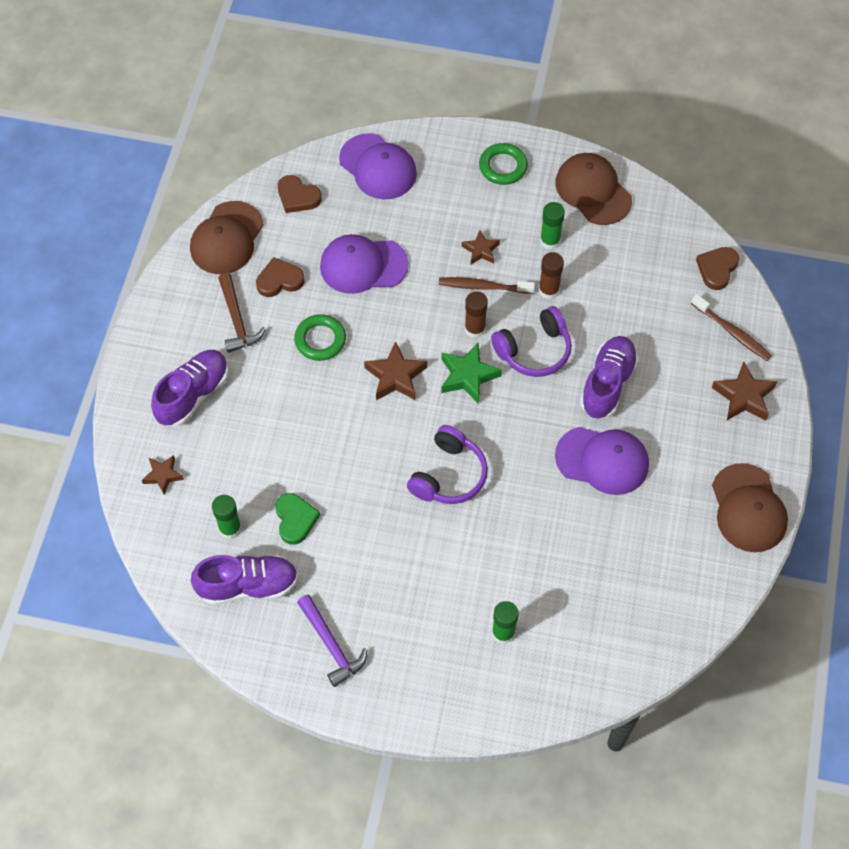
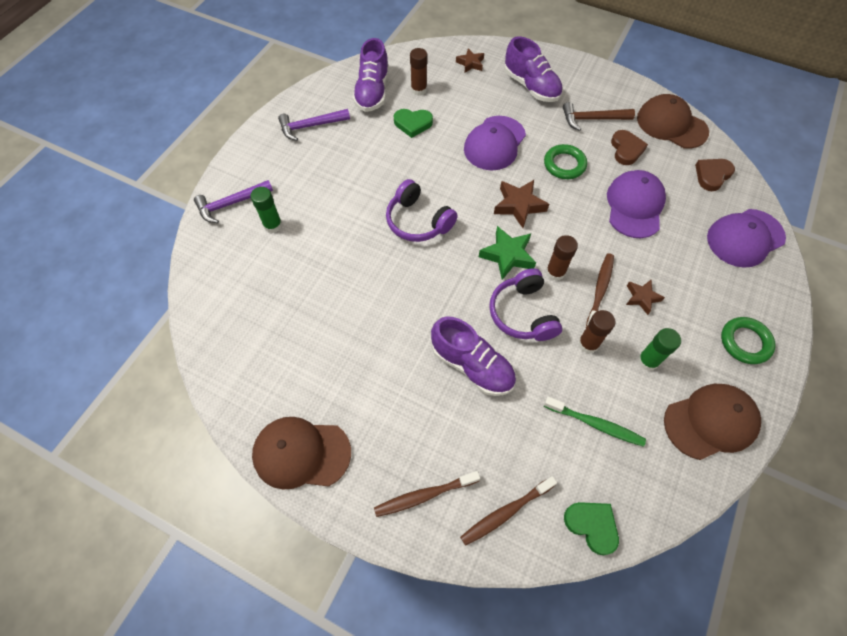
camera: 105 degrees right, 0 degrees up
(230, 528) = (418, 90): green glue stick -> brown glue stick
(487, 695) = (231, 204): none -> purple hammer
(602, 460) = (394, 338): purple cap -> purple cap (494, 143)
(628, 275) = (595, 424): none -> green toothbrush
(717, 269) = (592, 525): brown heart -> green heart
(744, 396) = (424, 495): brown star -> brown toothbrush

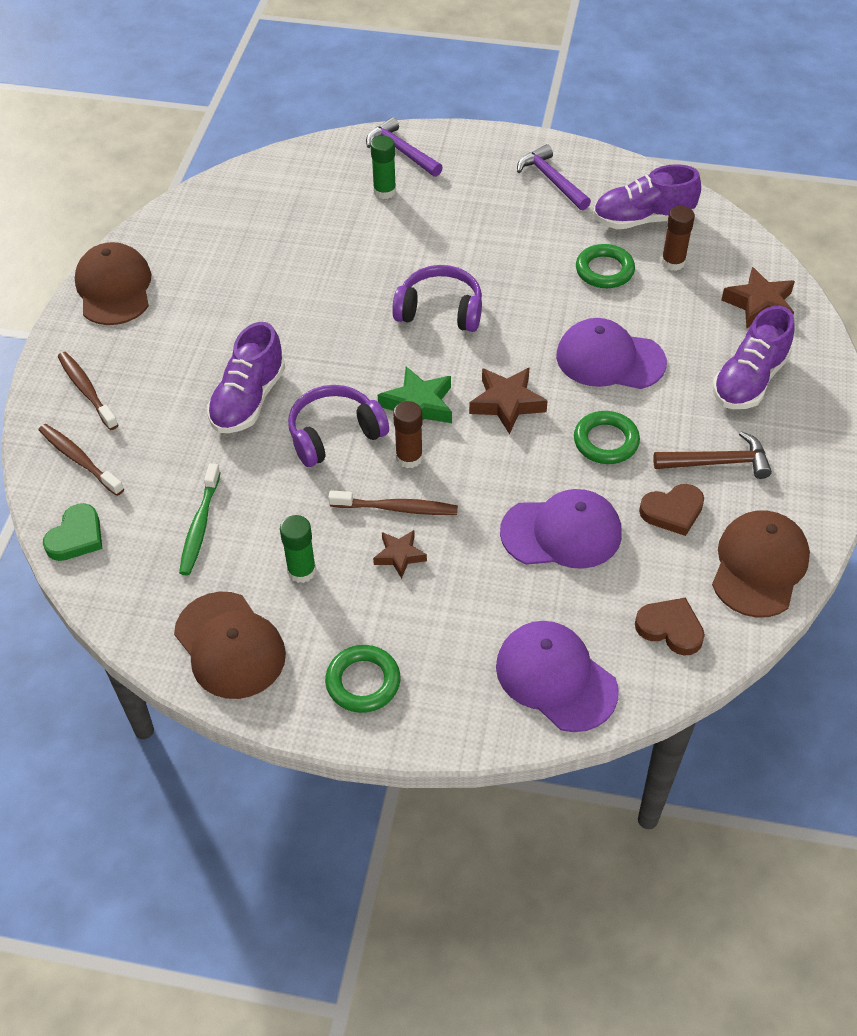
camera: 75 degrees right, 10 degrees down
(413, 124) = (604, 270): green heart -> green ring
(418, 221) = (440, 311): purple headphones -> purple headphones turned 75 degrees clockwise
(470, 63) = (759, 304): brown star -> brown star, size x1.58
(588, 344) = (309, 506): brown glue stick -> none
(592, 119) = (717, 462): brown hammer -> brown hammer turned 105 degrees clockwise

